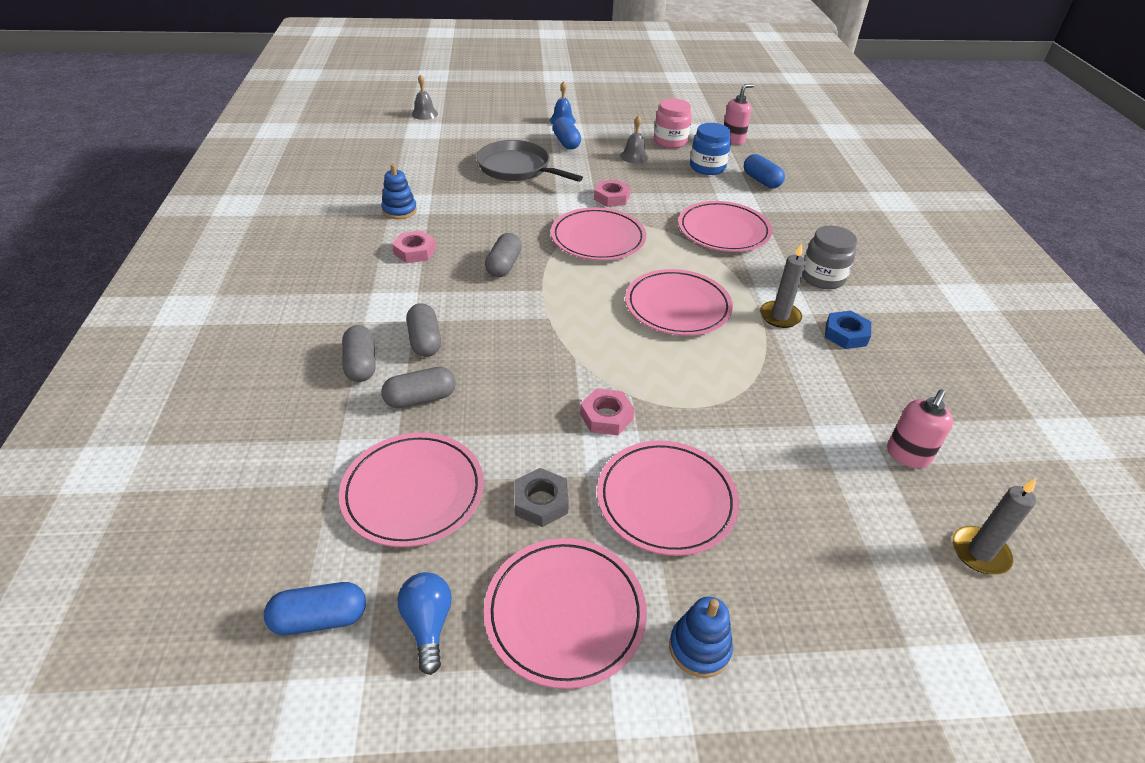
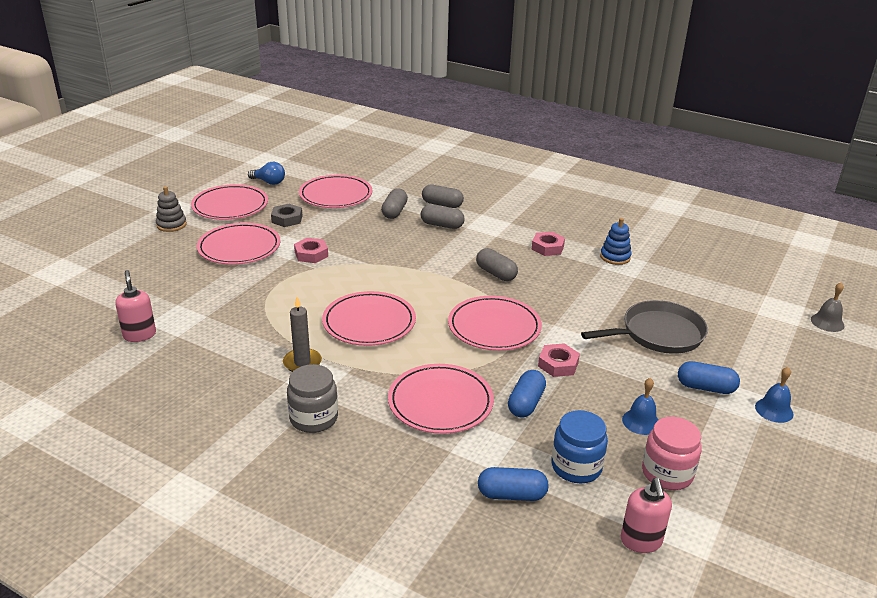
camera: 125 degrees right, 10 degrees down
(320, 619) = (302, 167): blue capsule -> blue capsule (526, 403)
(634, 156) = (641, 422): grey bell -> blue bell
(699, 648) = (171, 225): blue stacking toy -> grey stacking toy
(846, 334) = (245, 382): blue nut -> none
(980, 552) = (70, 316): grey candle -> none

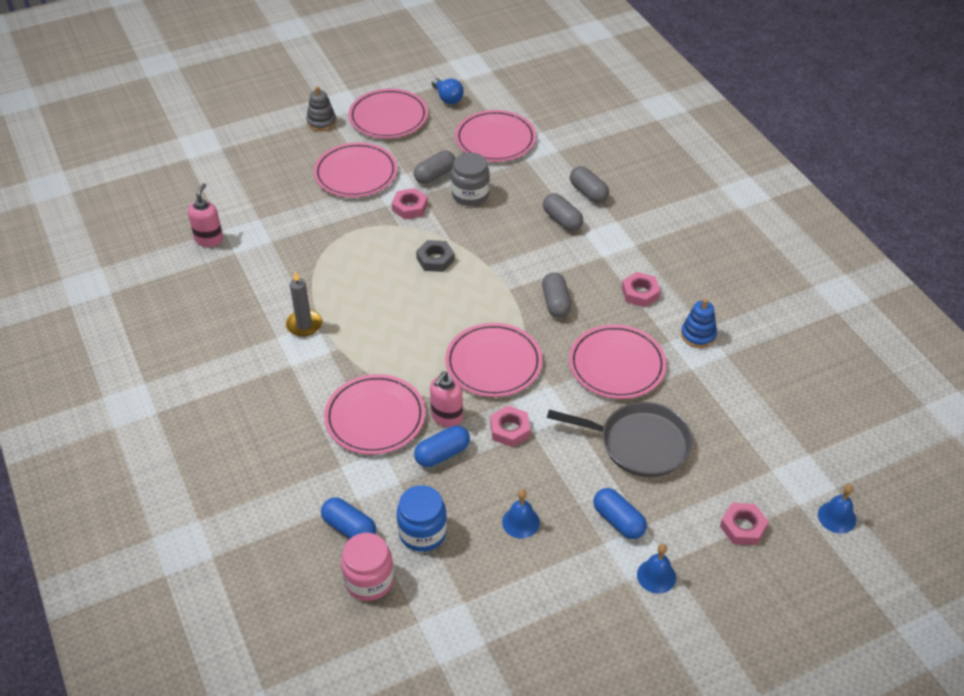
camera: 35 degrees right, 15 degrees up
(287, 219) = (424, 154): grey nut -> grey nut (435, 259)
(314, 418) = (268, 383): grey jar -> grey jar (470, 195)
(369, 322) = (392, 308): pink plate -> pink plate (617, 365)
(394, 212) = (532, 184): grey capsule -> grey capsule (435, 175)
(641, 541) = (405, 620): pink soap dispenser -> pink soap dispenser (446, 417)
(667, 473) = (489, 579): pink jar -> pink jar (369, 580)
(785, 353) = (743, 527): none -> pink nut
(827, 322) = (837, 517): grey bell -> blue bell

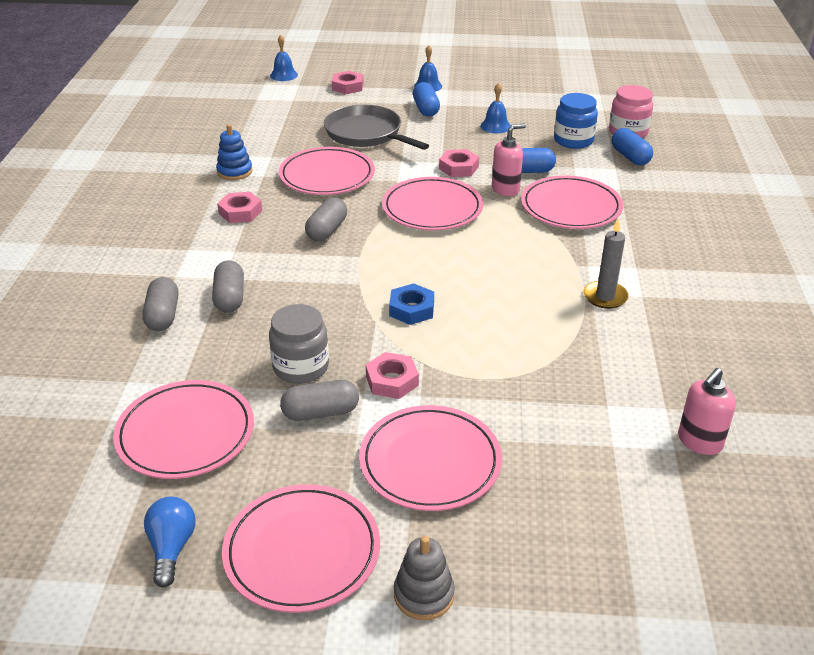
camera: 150 degrees left, 10 degrees down
(435, 259) = (411, 309): grey nut -> blue nut

